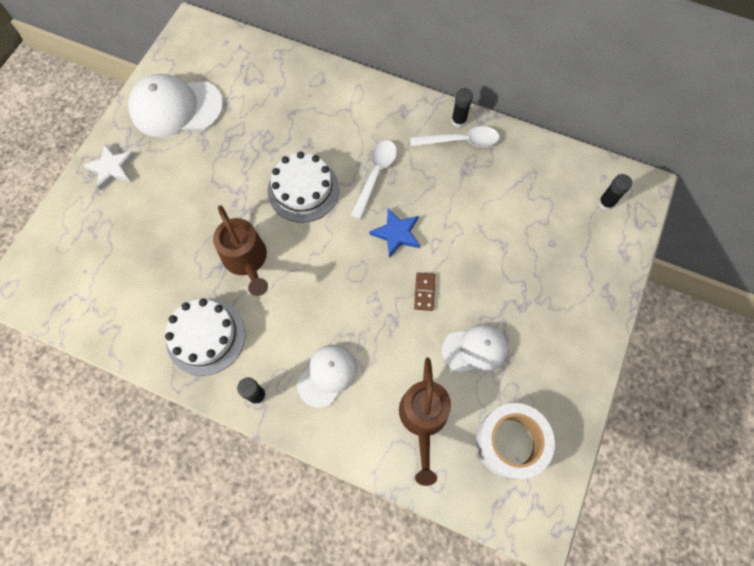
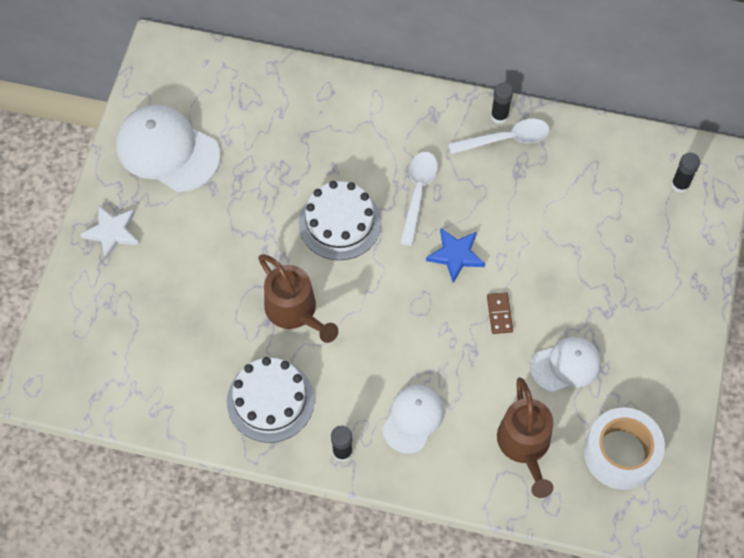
camera: 10 degrees left, 5 degrees down
(176, 108) = (167, 150): white cap -> white cap turned 45 degrees clockwise

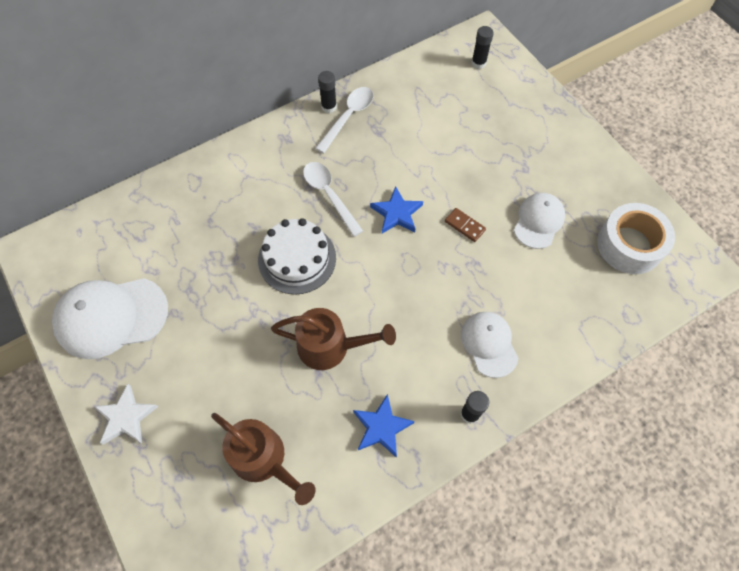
camera: 45 degrees left, 0 degrees up
(270, 400) = (381, 427): white cake -> blue star
(525, 446) = (574, 294): brown watering can -> brown watering can (264, 460)

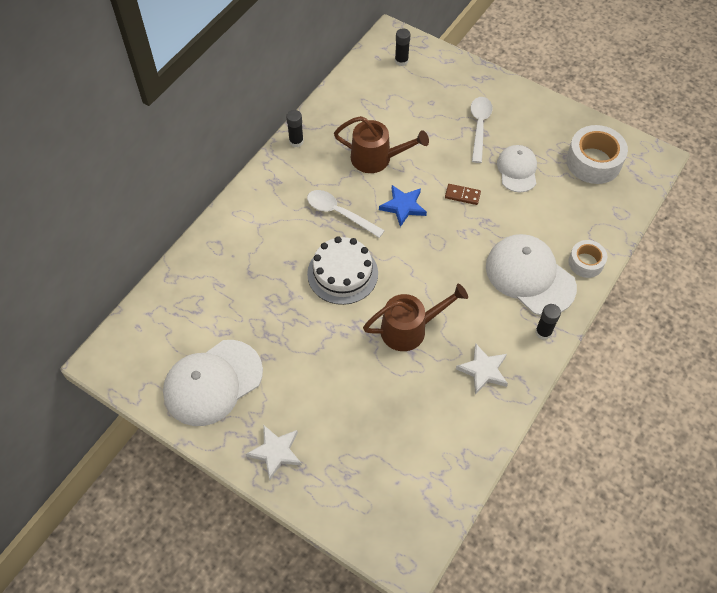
camera: 25 degrees left, 5 degrees down
(264, 460) = (407, 433): brown watering can -> brown watering can (377, 158)
(348, 117) = (318, 144): white spoon -> white spoon (479, 126)
(381, 427) = (483, 370): blue star -> white star
(489, 344) = (530, 276): white cap -> white cap, size x1.64
(560, 355) = (585, 262): none -> white tape

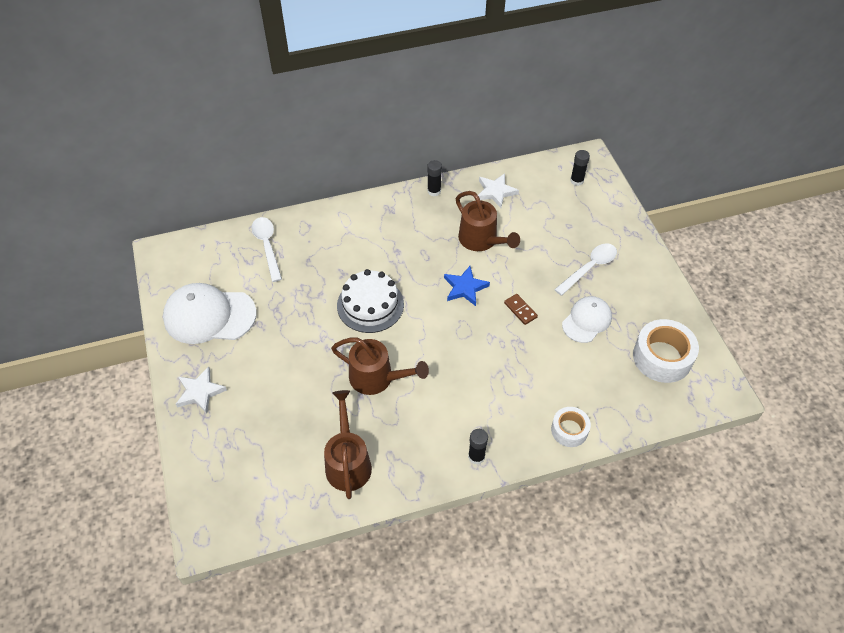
camera: 40 degrees right, 5 degrees down
(339, 213) = (412, 261): white spoon -> white spoon (267, 246)
(455, 411) = (348, 462): none -> brown watering can
(483, 370) = (399, 448): white star -> white star (495, 192)
(530, 276) = (510, 407): white cap -> none

